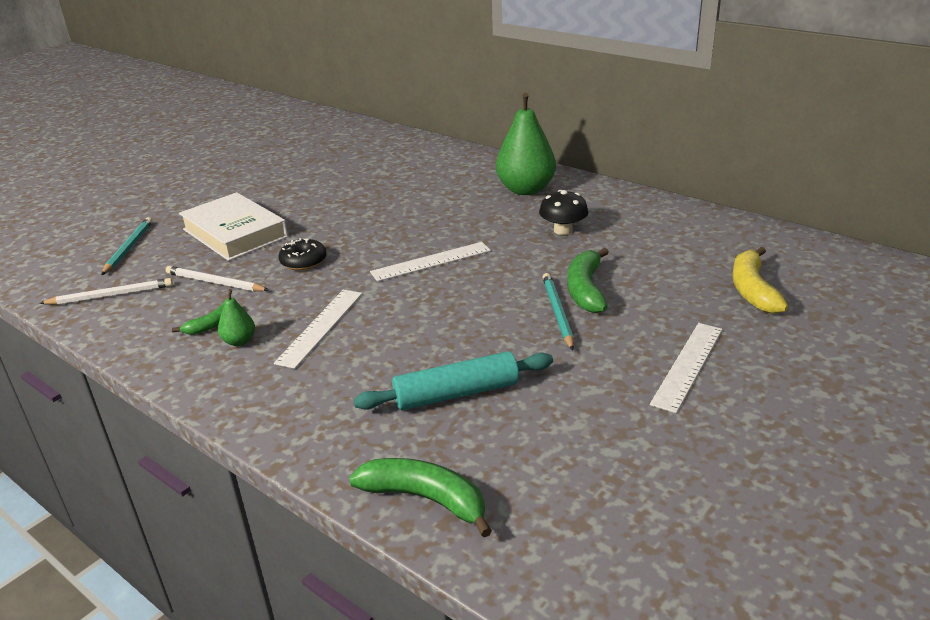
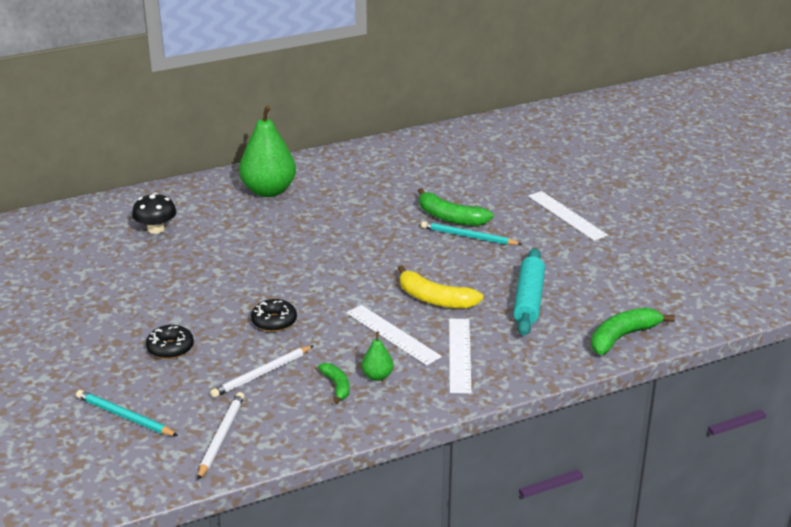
camera: 65 degrees left, 0 degrees up
(234, 233) = (170, 348): white book -> black donut
(431, 261) = (342, 264): white ruler -> white ruler (459, 355)
(563, 230) = (357, 198): black mushroom -> black mushroom (156, 229)
(752, 290) = (508, 165): yellow banana -> yellow banana (435, 299)

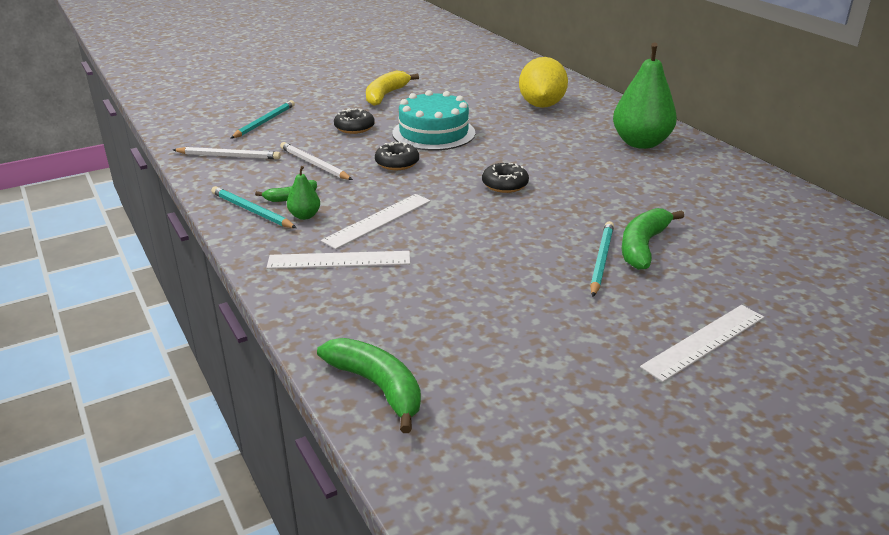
camera: 85 degrees right, 0 degrees up
(156, 229) = (541, 105): black mushroom -> yellow lemon
(204, 297) = (433, 133): none -> turquoise cake
(336, 265) = (505, 185): none -> black donut
(361, 409) = (251, 211): none -> turquoise pencil
(435, 299) = (450, 242): yellow banana -> yellow banana (386, 95)
(528, 300) = (461, 306): turquoise rolling pin -> none

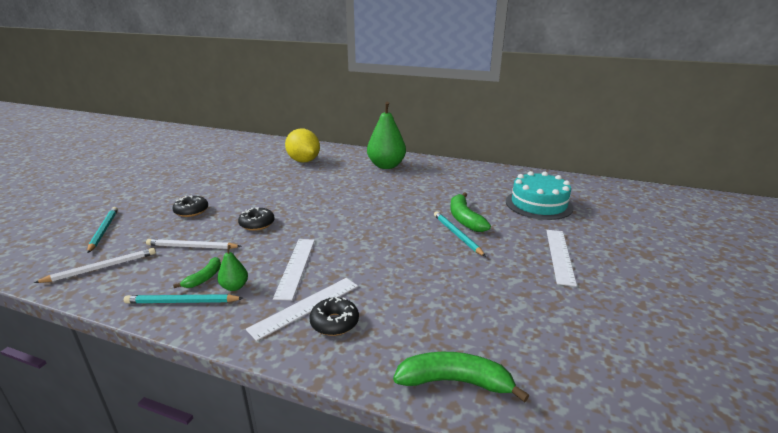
camera: 40 degrees left, 5 degrees down
(386, 95) = (187, 183): yellow banana -> none
(433, 133) = (256, 197): turquoise cake -> turquoise cake (538, 204)
(505, 185) = (346, 213): black donut -> black donut (334, 322)

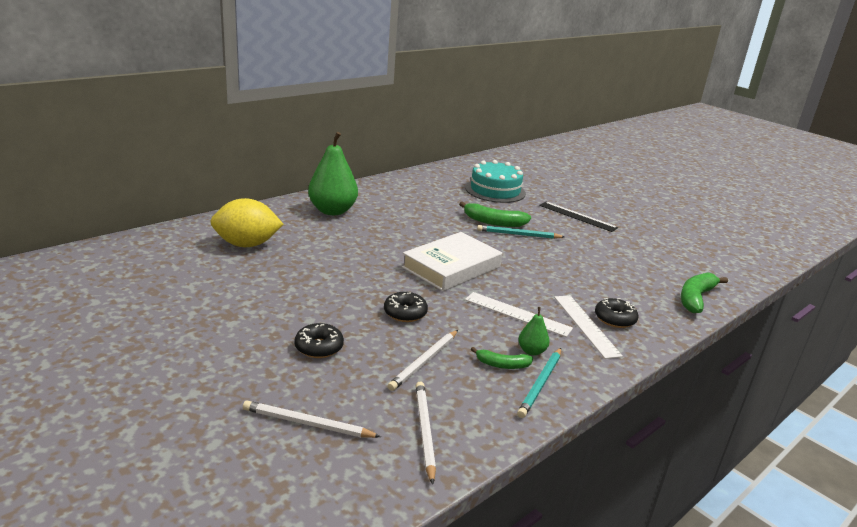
camera: 65 degrees left, 0 degrees up
(103, 230) = (307, 424): turquoise pencil -> white pencil
(204, 278) = (502, 365): green banana -> green banana turned 135 degrees clockwise
(350, 222) = (451, 267): none -> white book
(559, 255) = (577, 216): white ruler -> black ruler

